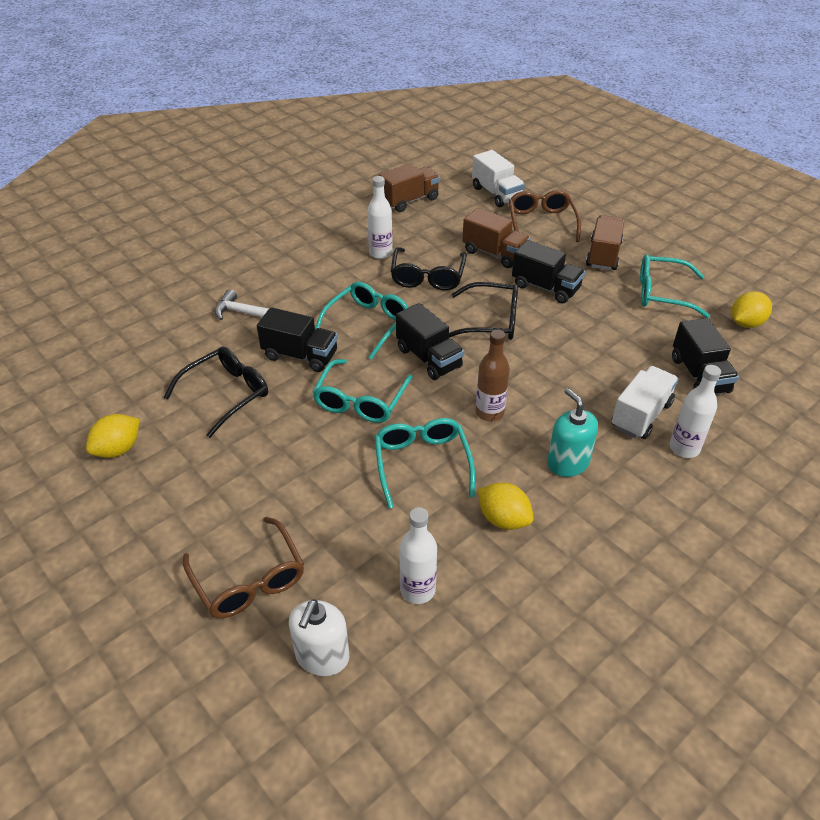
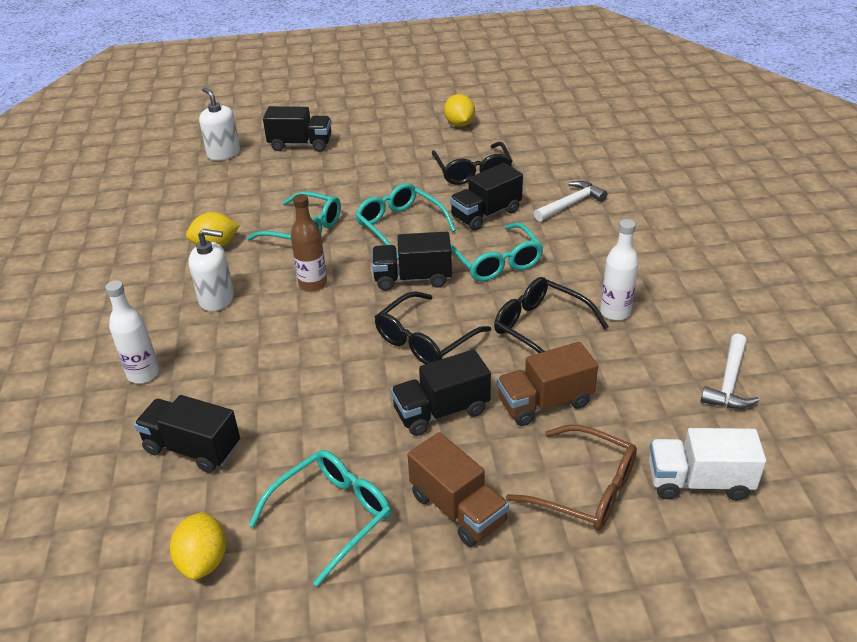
camera: 125 degrees right, 5 degrees down
(249, 579) = (300, 144): brown glasses -> black truck
(409, 200) = (729, 382): brown truck -> white hammer
(417, 590) = (216, 194): white bottle -> none
(567, 463) = (217, 299): turquoise soap dispenser -> white soap dispenser
(641, 415) = (204, 370): white truck -> none

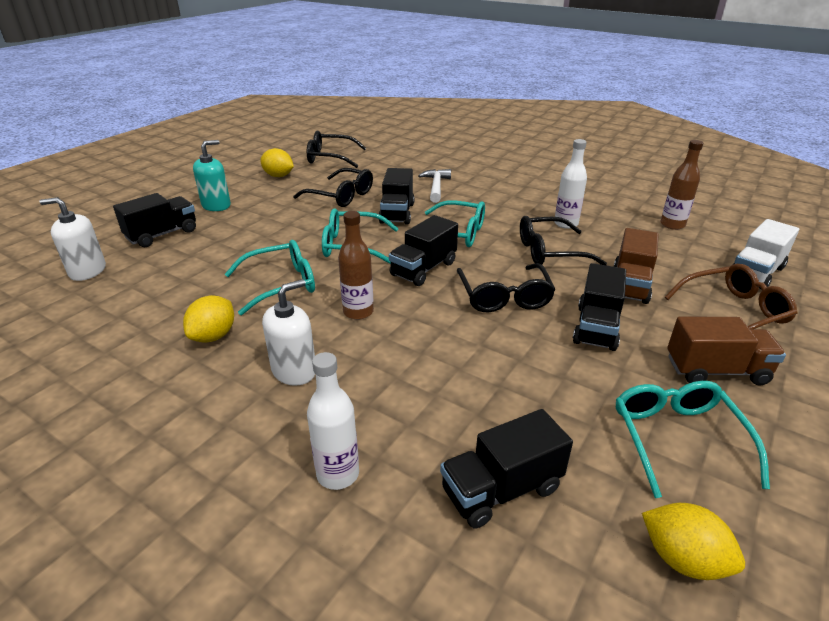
camera: 50 degrees left, 5 degrees down
(370, 134) = (216, 205): none -> turquoise soap dispenser
(535, 122) = (330, 157): none -> black glasses
(729, 382) = (672, 225): white hammer -> brown bottle

